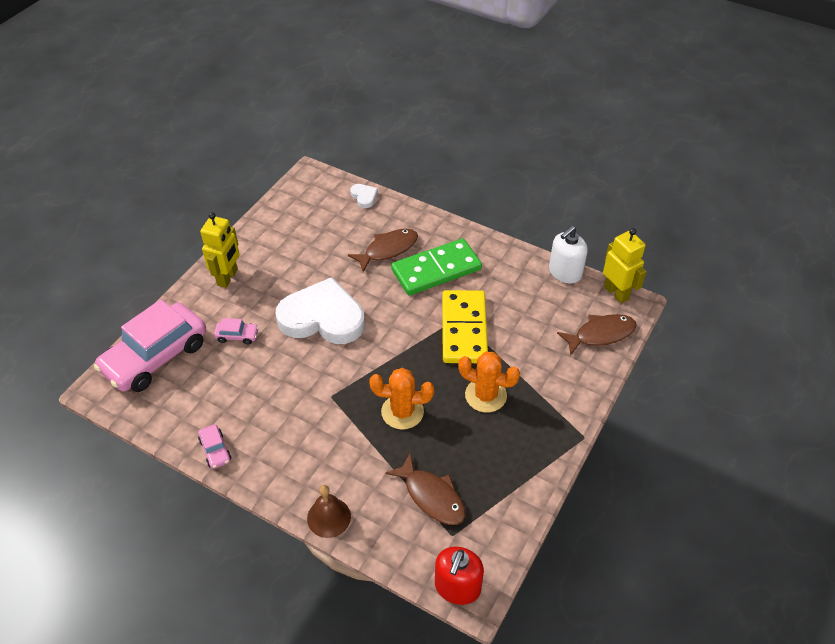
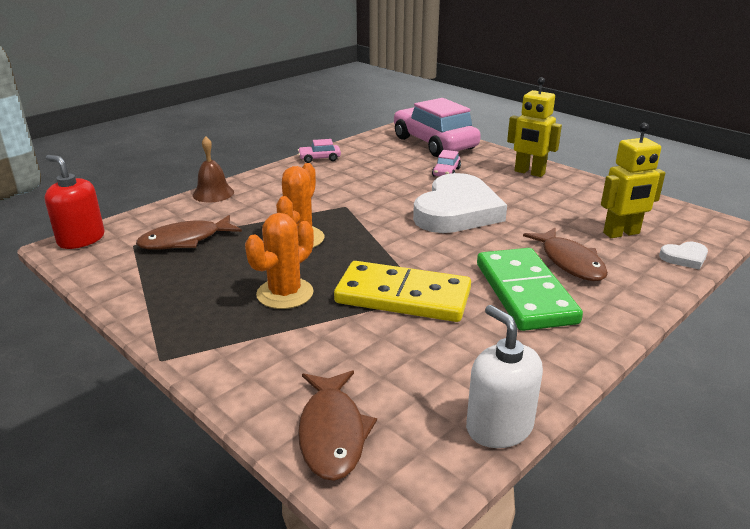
camera: 105 degrees right, 20 degrees down
(616, 293) = (427, 490): yellow robot -> yellow robot (621, 233)

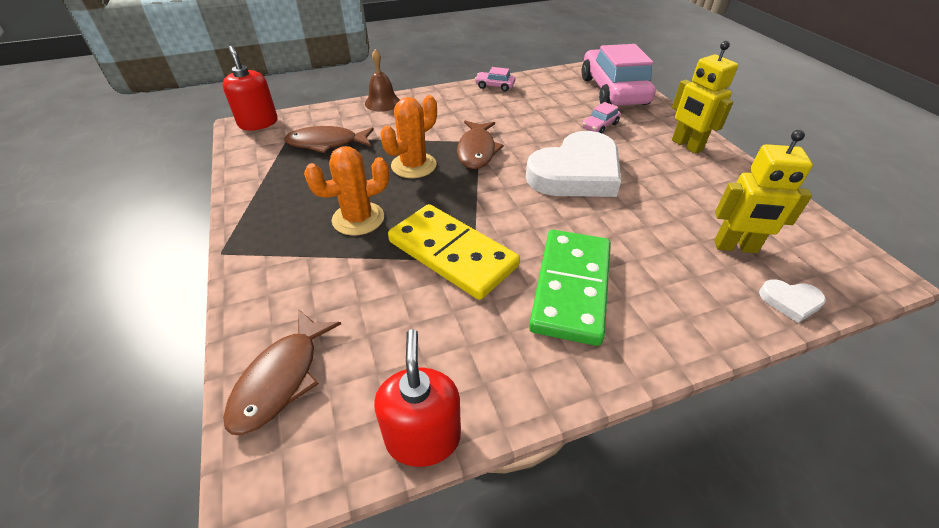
camera: 25 degrees right, 15 degrees up
(499, 427) = (423, 438): white soap dispenser -> red soap dispenser
(570, 262) = (648, 266): brown fish -> brown fish (477, 151)

